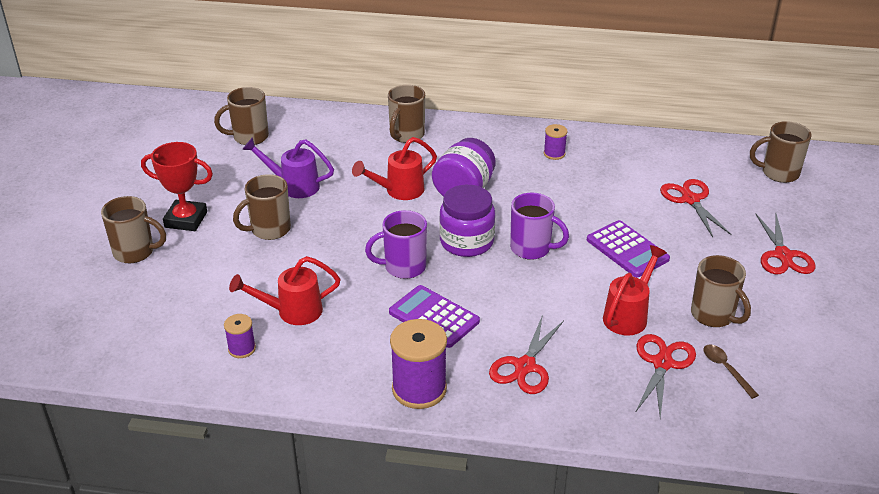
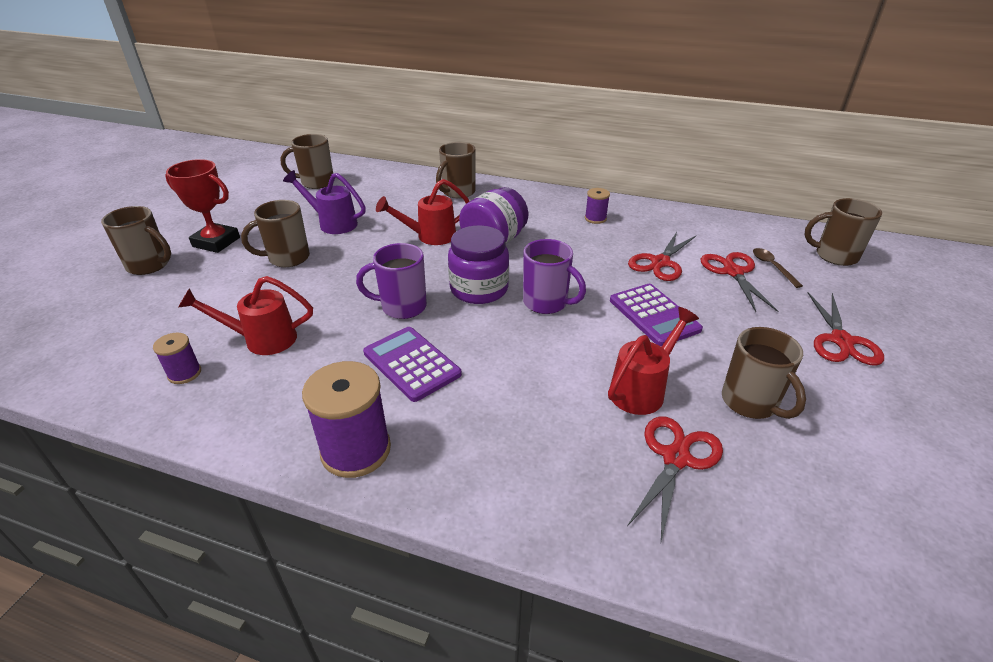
camera: 10 degrees right, 0 degrees up
(525, 366) = (497, 438): red scissors -> red scissors (660, 262)
(726, 369) = (762, 478): brown spoon -> brown spoon (772, 267)

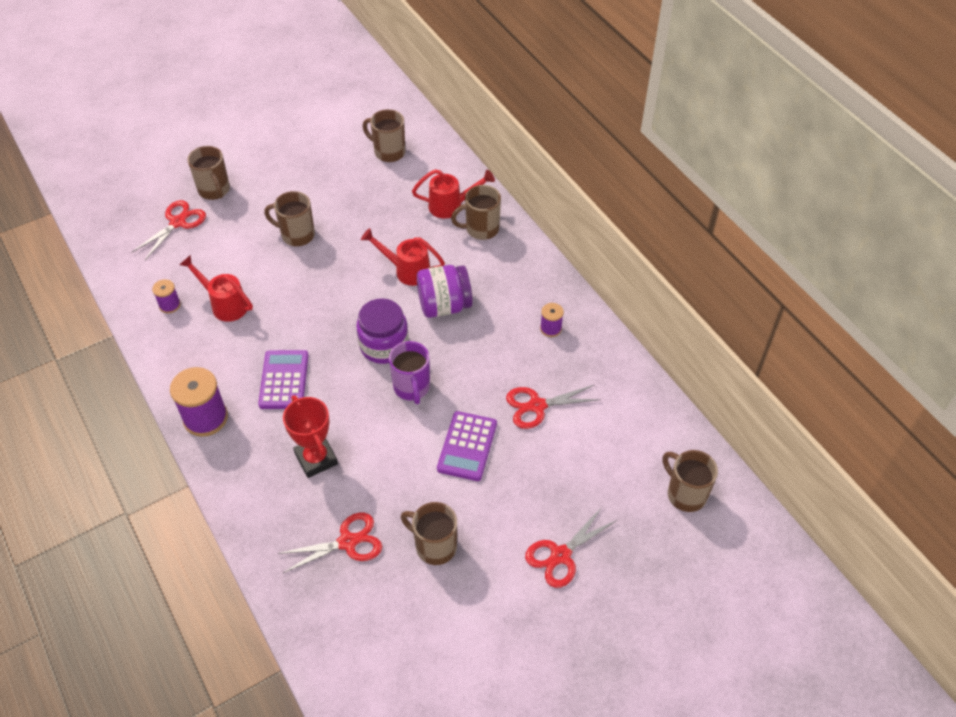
camera: 40 degrees right, 15 degrees up
(216, 242) = (268, 188): red trophy -> red trophy (316, 459)
(332, 223) = (356, 212): purple watering can -> none
(402, 307) = (322, 330): purple mug -> none
(642, 389) = (386, 491): red watering can -> red watering can (451, 206)
(733, 272) = (578, 451): red scissors -> red scissors (178, 222)
(750, 403) = (434, 546): brown mug -> brown mug turned 105 degrees clockwise
(772, 267) = (616, 468): brown spoon -> none

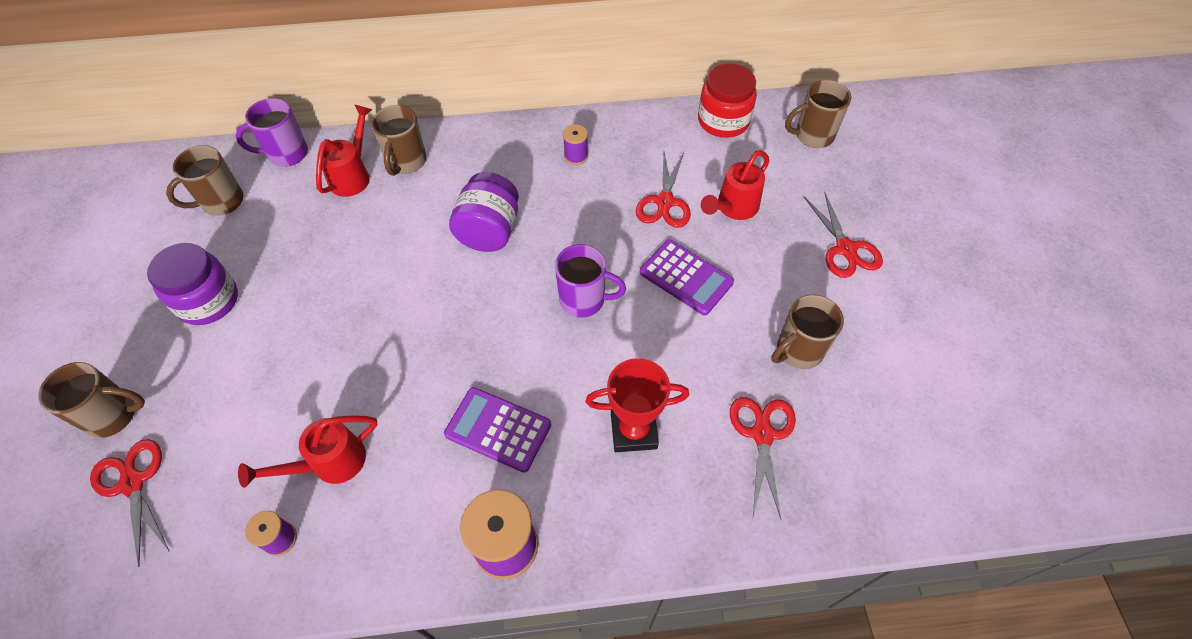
camera: 65 degrees left, 5 degrees up
(296, 235) = (275, 341): brown mug -> none
(384, 345) = (509, 306): purple jar -> purple jar (208, 301)
(406, 270) = (415, 247): red watering can -> red watering can (733, 208)
(449, 162) = (286, 154): none -> purple mug
(658, 418) = (723, 121): none -> red jar

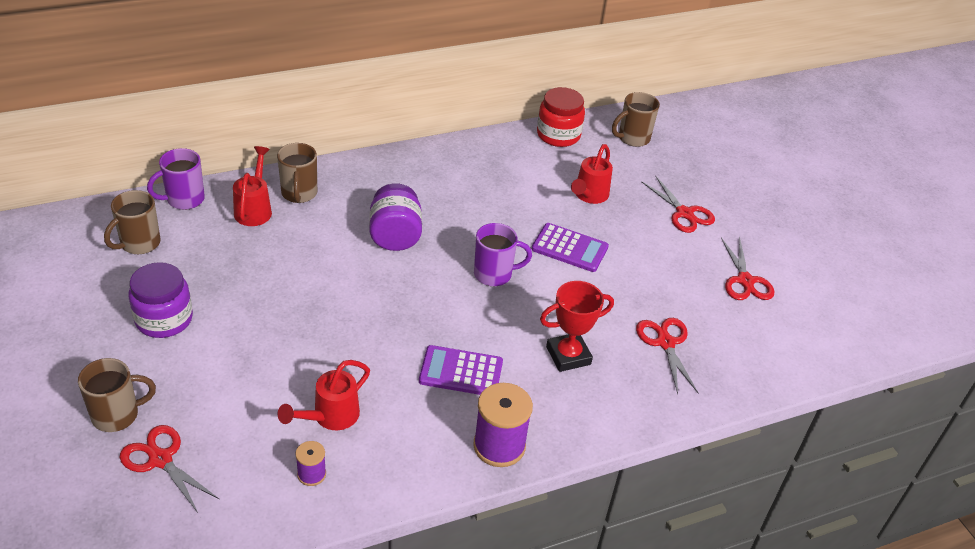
camera: 20 degrees left, 15 degrees down
(576, 156) = (446, 173): purple spool -> none
(665, 202) = (533, 198): red scissors -> red scissors (745, 281)
(798, 351) = (672, 285): brown mug -> none

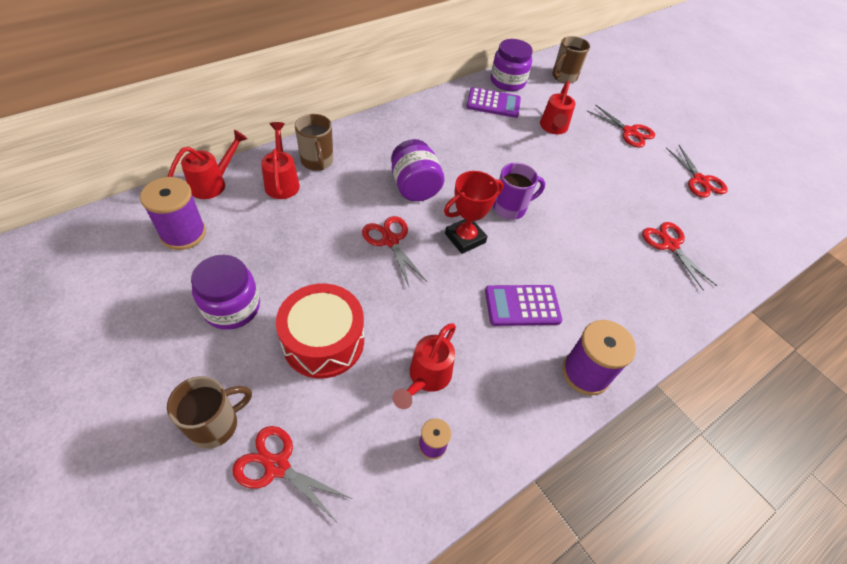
camera: 15 degrees left, 10 degrees up
(139, 244) = (183, 233): brown mug -> purple spool
(184, 200) = (213, 183): purple mug -> red watering can
(241, 365) = (323, 341): none -> red drum
(346, 285) = (390, 240): none -> red scissors
(558, 135) = (507, 82): red jar -> purple jar
(568, 356) = (602, 272): red trophy -> red trophy (465, 238)
(569, 248) = (559, 175): purple calculator -> purple calculator (493, 103)

